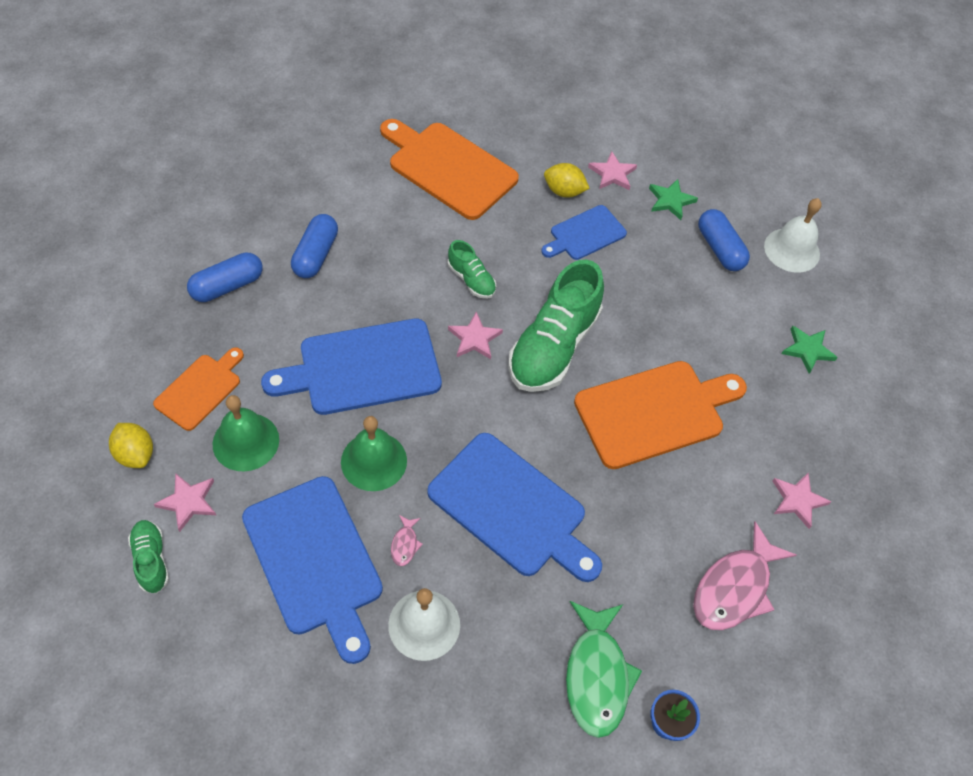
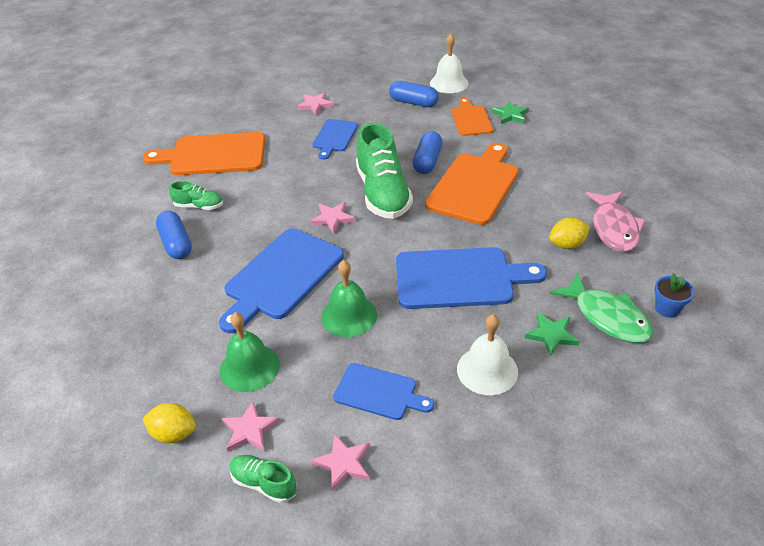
camera: 35 degrees left, 15 degrees down
(200, 389) = (179, 363): orange cutting board -> orange cutting board (470, 119)
(227, 286) = (130, 297): blue capsule -> blue capsule (427, 161)
(315, 560) = (379, 392): blue cutting board -> blue cutting board, size x0.57
(405, 544) = (423, 341): pink fish -> none
(471, 280) = (295, 194): green shoe -> green shoe (199, 206)
(564, 191) = (298, 127): yellow lemon -> yellow lemon (567, 245)
(670, 201) = (362, 98): green star -> green star (551, 335)
(797, 500) = (590, 174): pink star -> pink star (343, 463)

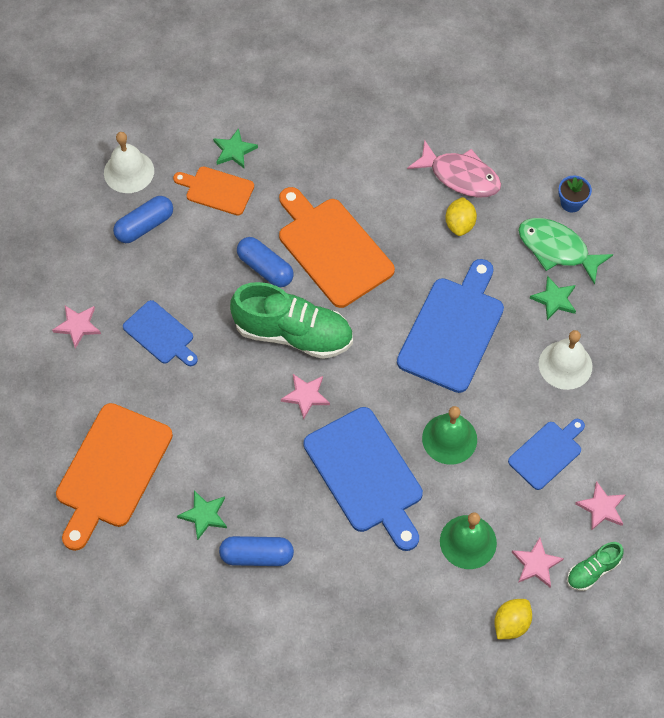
camera: 65 degrees left, 20 degrees up
(199, 206) = (204, 515): green shoe -> green star
(607, 317) = (557, 249): green fish -> green fish turned 135 degrees counterclockwise

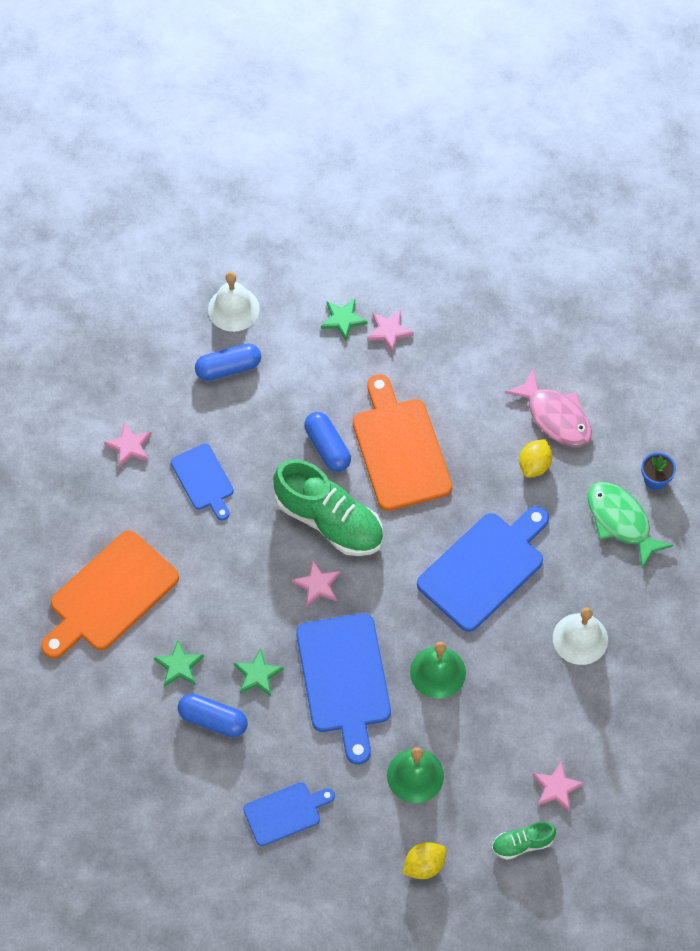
camera: 20 degrees right, 0 degrees up
(217, 190) = (311, 355): orange cutting board -> none
(536, 564) = (471, 818): pink star -> pink star (389, 331)
(547, 453) = (526, 718): blue cutting board -> blue cutting board (285, 812)
(554, 299) = (597, 571): green star -> green star (257, 675)

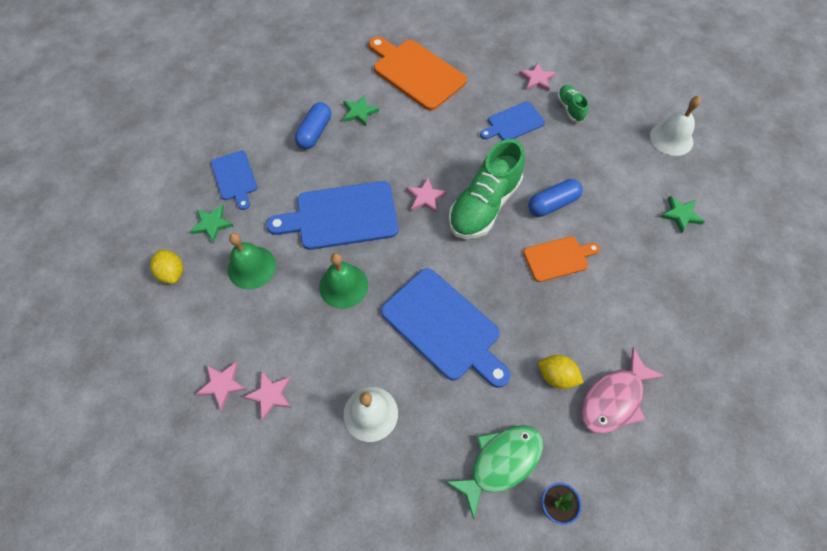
camera: 90 degrees right, 0 degrees up
(228, 368) = (615, 136): blue capsule -> none
(257, 675) = (349, 159): green star -> green star (212, 224)
(389, 331) = (678, 250): pink star -> pink star (270, 395)
(399, 449) = (558, 258): orange cutting board -> orange cutting board, size x0.57
(522, 844) = (175, 352): green shoe -> green shoe (570, 108)

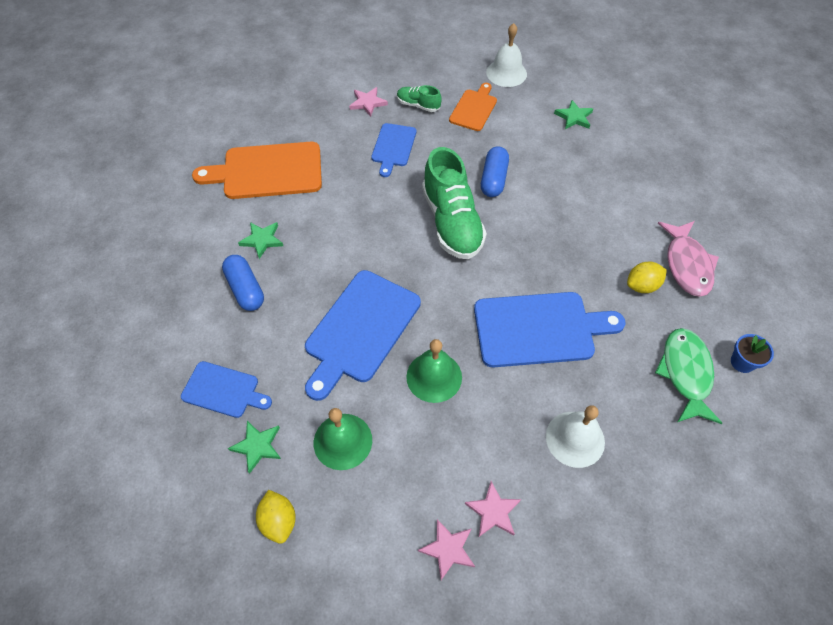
camera: 50 degrees left, 5 degrees down
(172, 273) = (279, 521): yellow lemon -> yellow lemon turned 60 degrees clockwise
(425, 197) = (404, 255): pink star -> none
(558, 258) = (544, 211): orange cutting board -> orange cutting board (474, 108)

